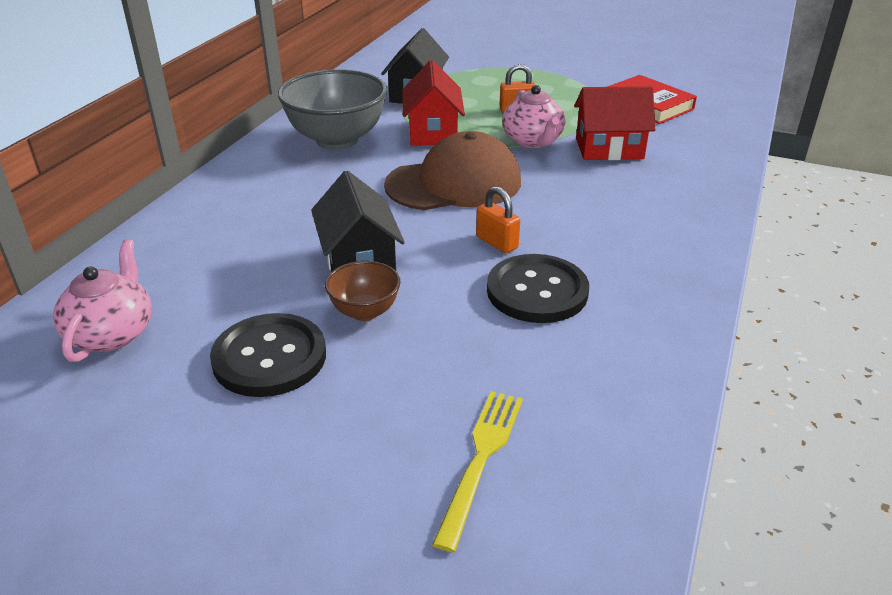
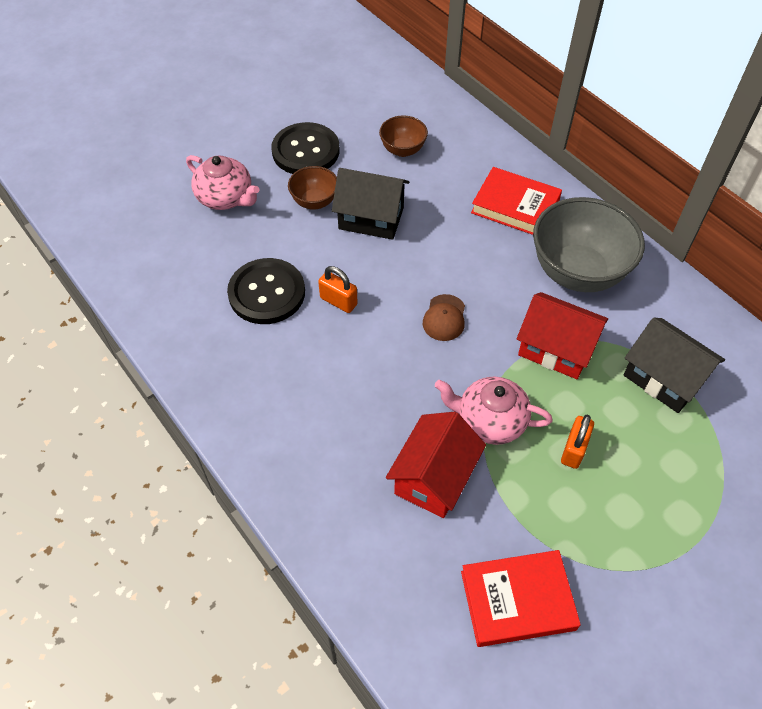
camera: 120 degrees right, 20 degrees up
(112, 333) = (376, 99): pink teapot -> pink teapot (226, 198)
(218, 277) = (403, 150): none -> brown bowl
(271, 185) = (515, 206): none -> red book
(454, 183) = (444, 318): brown cap -> brown cap, size x0.43
(481, 459) = (165, 201): yellow fork -> none
(497, 242) = (338, 301): orange padlock -> orange padlock turned 45 degrees clockwise

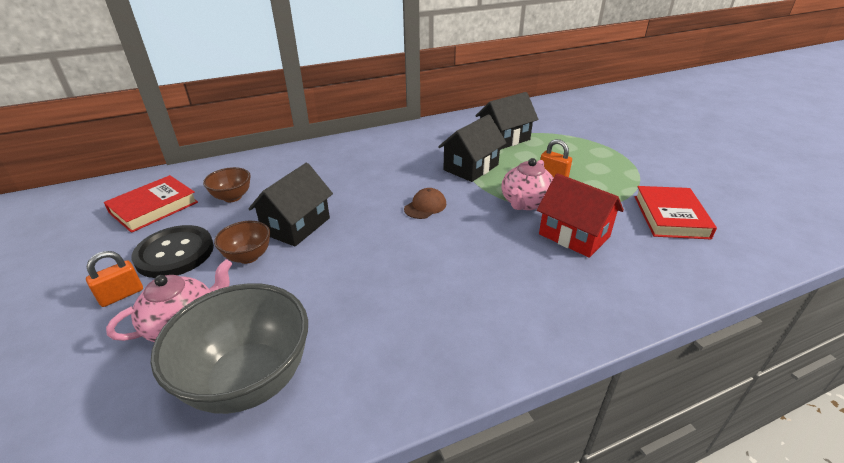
camera: 75 degrees left, 20 degrees down
(267, 293) = (345, 307): black button -> none
(338, 301) = (381, 259): orange padlock -> orange padlock (121, 295)
(444, 318) = (425, 206): brown cap -> brown cap turned 75 degrees counterclockwise
(515, 206) = (336, 159): red book -> red book (154, 207)
(556, 349) = (471, 167): red house -> black house
(577, 272) = (410, 149): grey bowl -> grey bowl (249, 380)

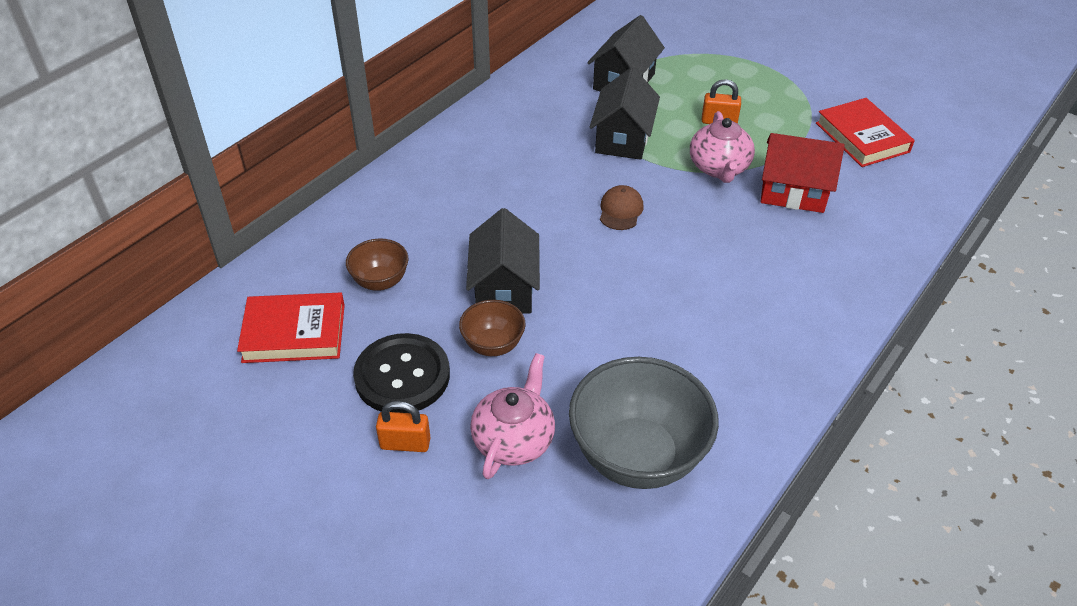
camera: 30 degrees left, 10 degrees up
(121, 295) = (405, 443): orange padlock -> orange padlock turned 75 degrees clockwise
(154, 207) = (294, 333): red book -> red book turned 75 degrees clockwise

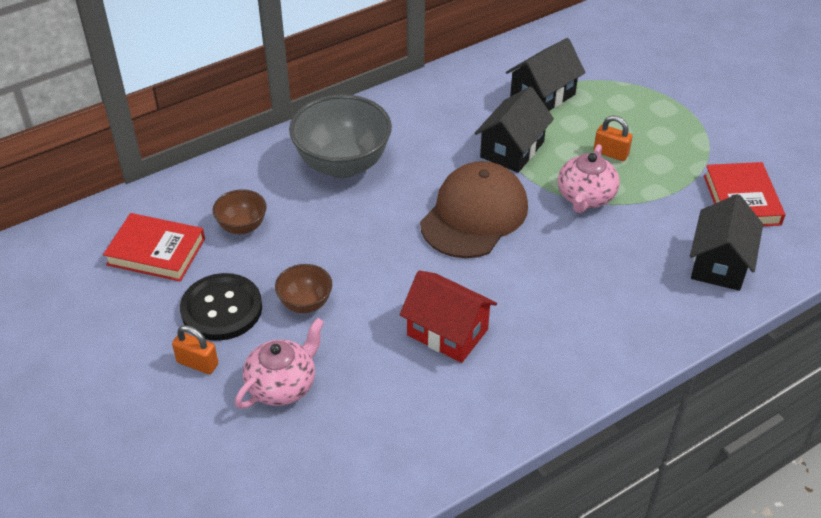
camera: 20 degrees right, 0 degrees up
(504, 288) = (339, 258): black house -> black house (719, 263)
(620, 210) = (474, 215): brown cap -> brown cap, size x2.32
(637, 456) = (374, 427): grey bowl -> grey bowl (342, 164)
(793, 192) = (642, 236): red house -> red house (447, 332)

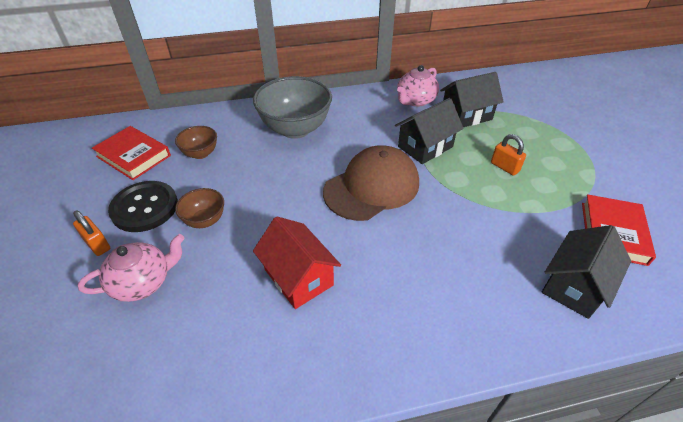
camera: 20 degrees right, 0 degrees up
(585, 197) = (469, 196): pink teapot -> pink teapot (415, 100)

